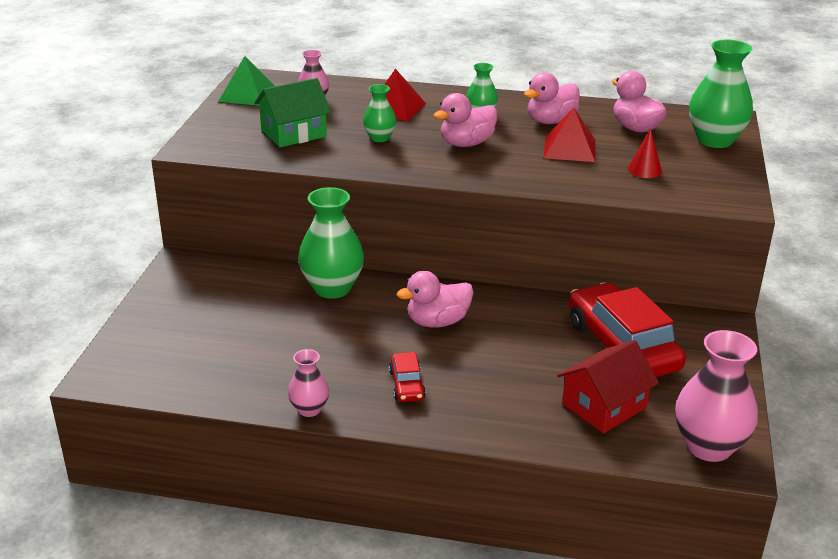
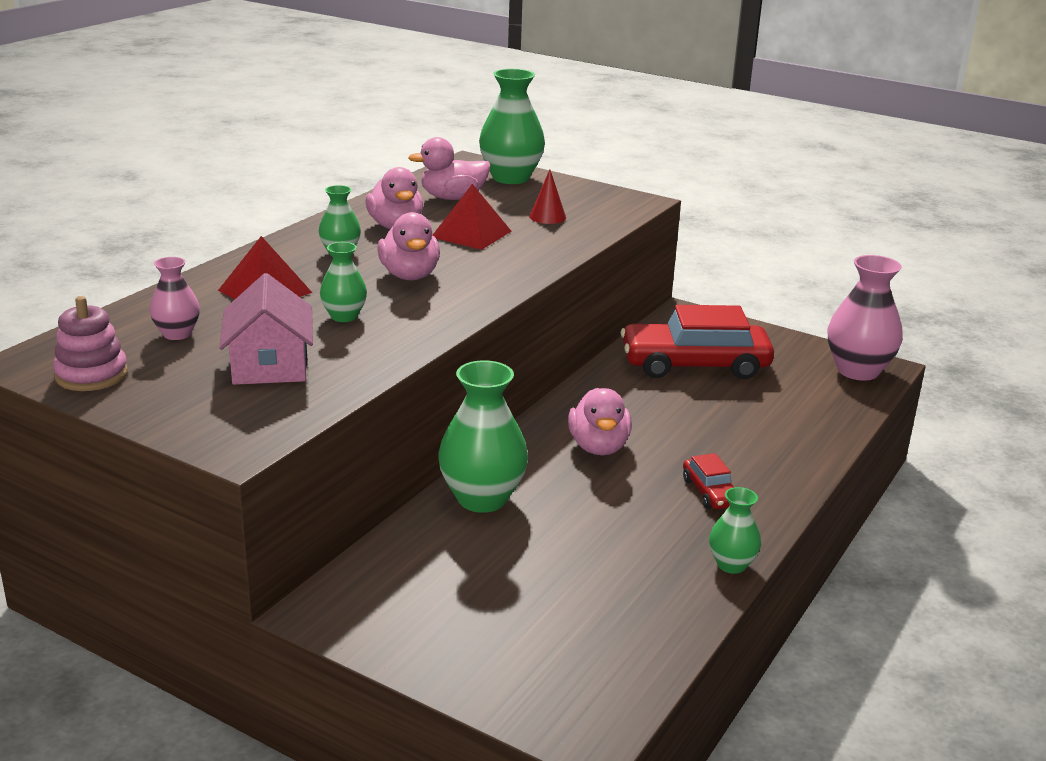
camera: 70 degrees left, 5 degrees down
(247, 94) = (91, 375): green pyramid -> pink stacking toy
(293, 133) = (270, 365): green house -> pink house
(309, 409) = (731, 565): pink vase -> green vase
(406, 385) = (710, 492): red car -> red car turned 60 degrees clockwise
(604, 406) = (785, 398): red house -> none

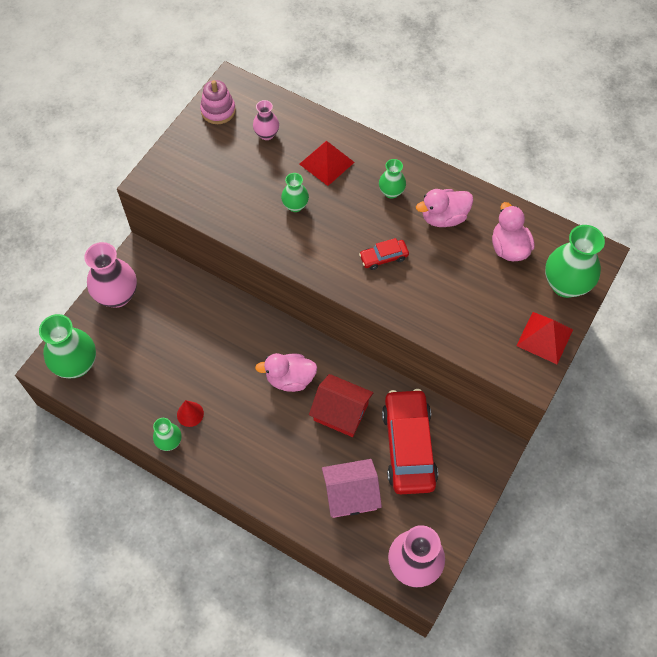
camera: 90 degrees right, 35 degrees up
(270, 365) = (232, 180): pink house -> pink house (350, 494)
(409, 275) = (359, 233): pink duck -> none
(415, 636) = (117, 296): none -> pink vase
(471, 234) = (438, 263): red pyramid -> red pyramid (544, 337)
(482, 498) = (231, 318): green vase -> green vase (77, 365)
(547, 217) = (482, 311): red cone -> red cone (190, 414)
(650, 409) = (341, 412): none -> red house
(710, 492) = (241, 439): red car -> red car (383, 257)

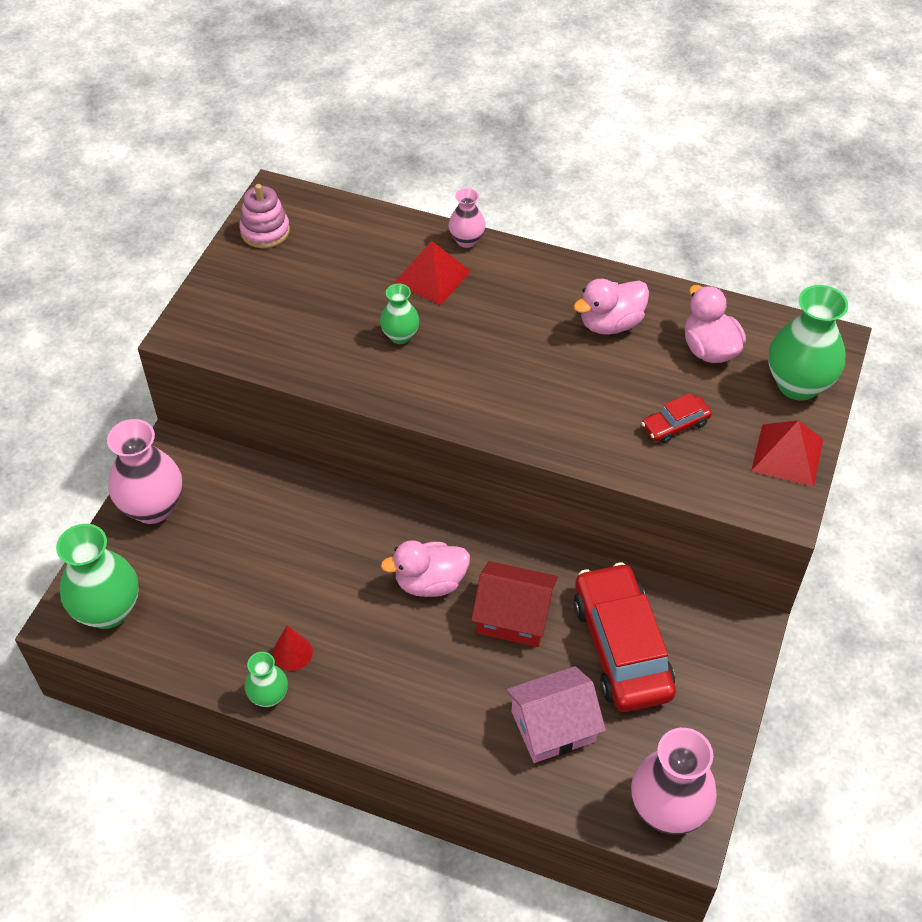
camera: 10 degrees left, 10 degrees down
(266, 134) = (340, 252): pink vase -> pink vase (466, 240)
(383, 257) = (539, 384): red car -> red car (675, 425)
(391, 192) = (530, 301): green vase -> none

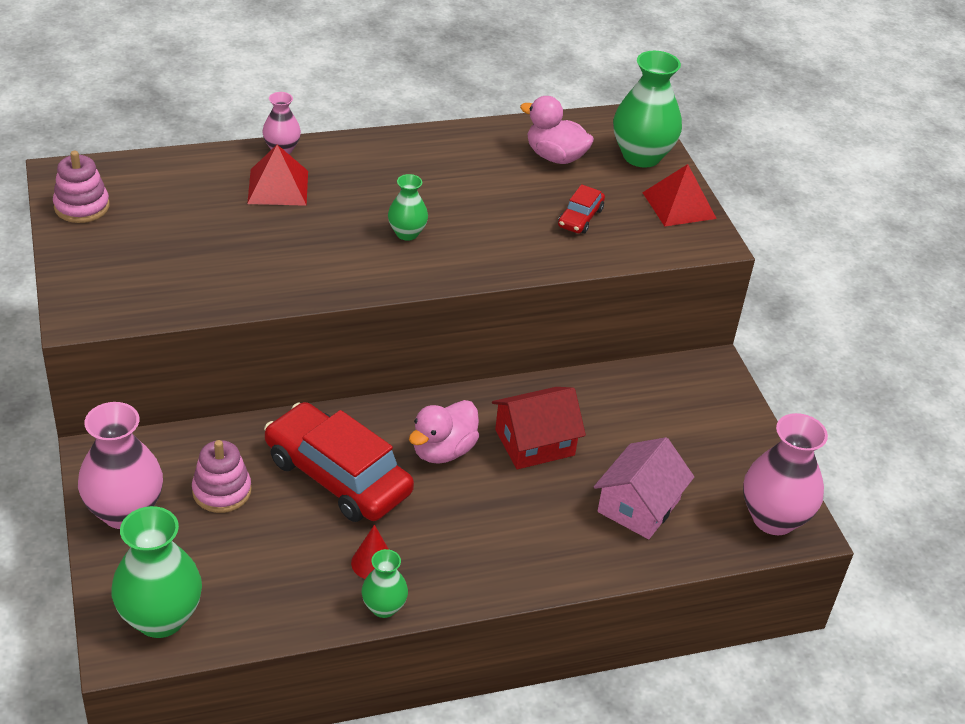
camera: 40 degrees left, 10 degrees down
(233, 527) = (222, 491): none -> pink stacking toy
(400, 336) = (293, 241): green vase -> green vase (407, 233)
(610, 323) = (462, 167): pink duck -> none
(622, 647) = (637, 424): red car -> red car (338, 476)

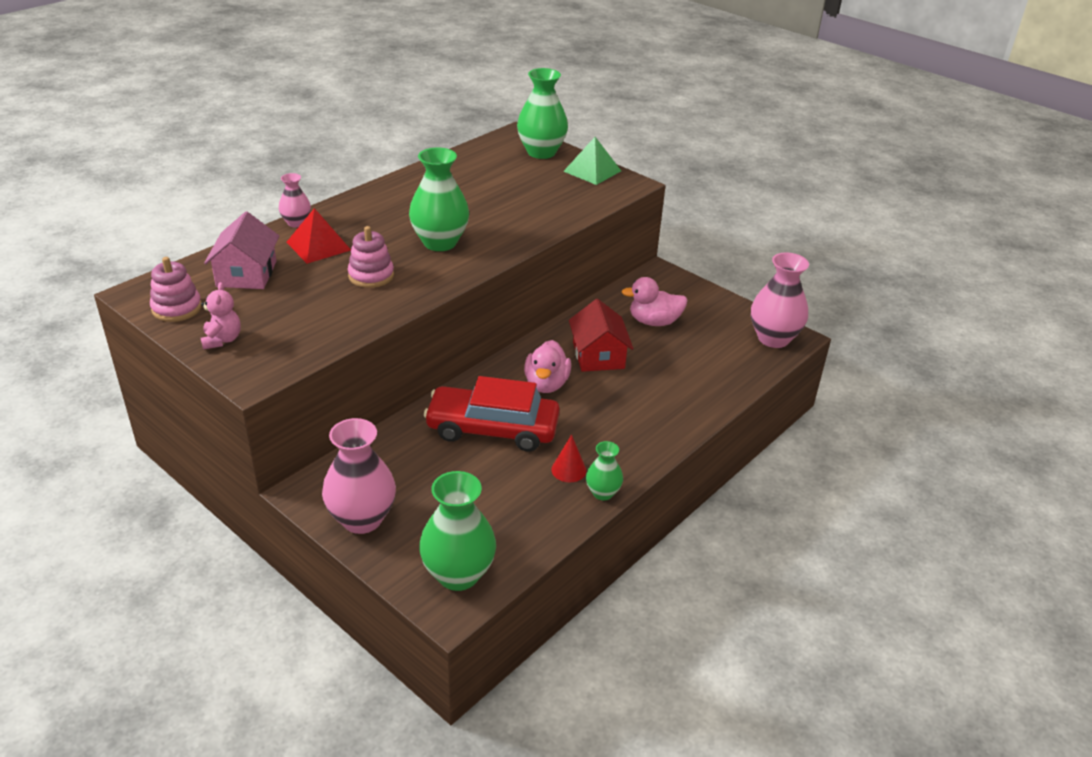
camera: 30 degrees left, 5 degrees down
(90, 260) = (222, 340): none -> pink teddy bear
(222, 491) = (421, 474): pink stacking toy -> pink stacking toy (371, 276)
(407, 233) = (440, 242): green vase -> green vase, size x1.85
(534, 442) = (598, 355): red house -> red house turned 45 degrees counterclockwise
(555, 157) = (488, 169): pink duck -> pink duck (654, 322)
(580, 218) = (541, 197): red car -> none
(638, 506) = (694, 364): pink house -> pink house (246, 274)
(679, 205) = (592, 171): red pyramid -> green pyramid

